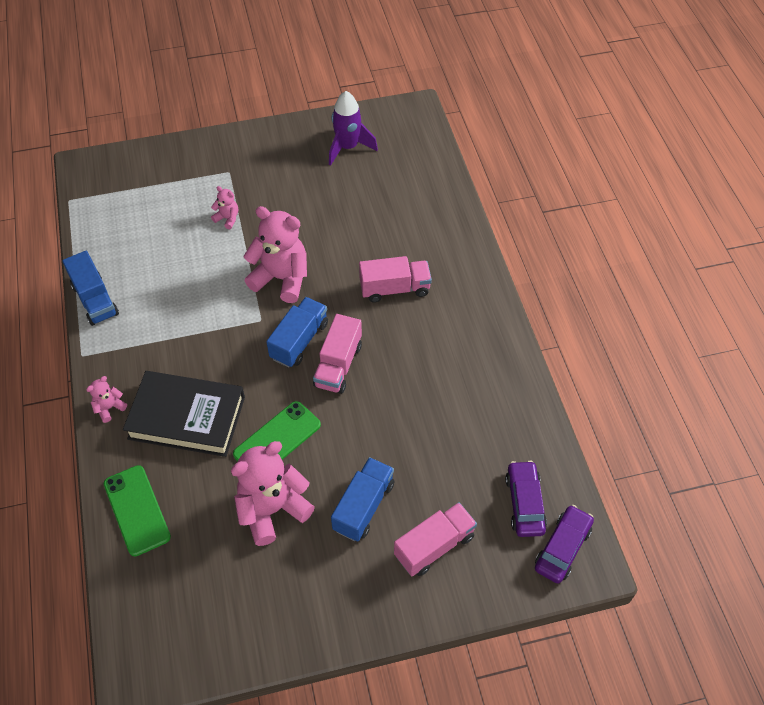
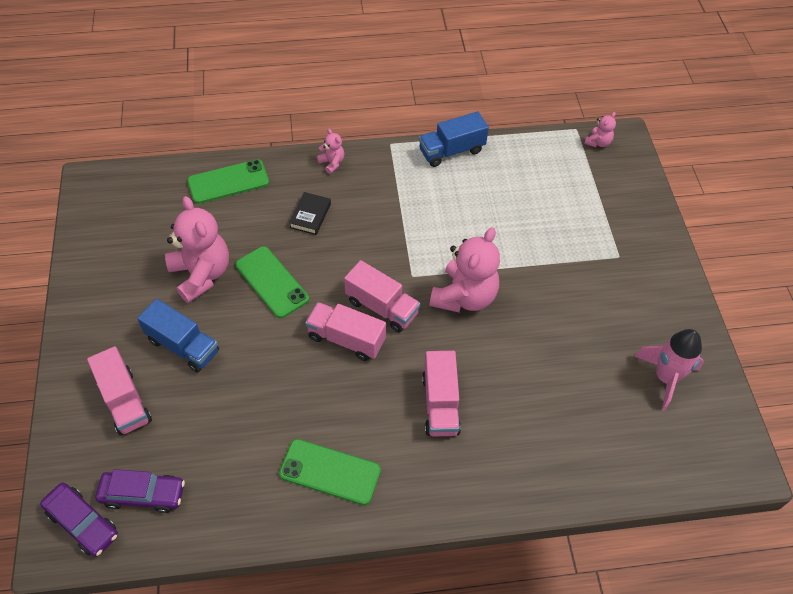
camera: 95 degrees right, 0 degrees up
(187, 417) = (310, 216): black book -> black book, size x0.45
(227, 218) = (550, 253): pink teddy bear -> pink teddy bear (598, 142)
(299, 341) = (382, 307): blue truck -> pink truck
(348, 147) = (665, 378): purple rocket -> pink rocket
(472, 360) = (330, 472): none -> green phone

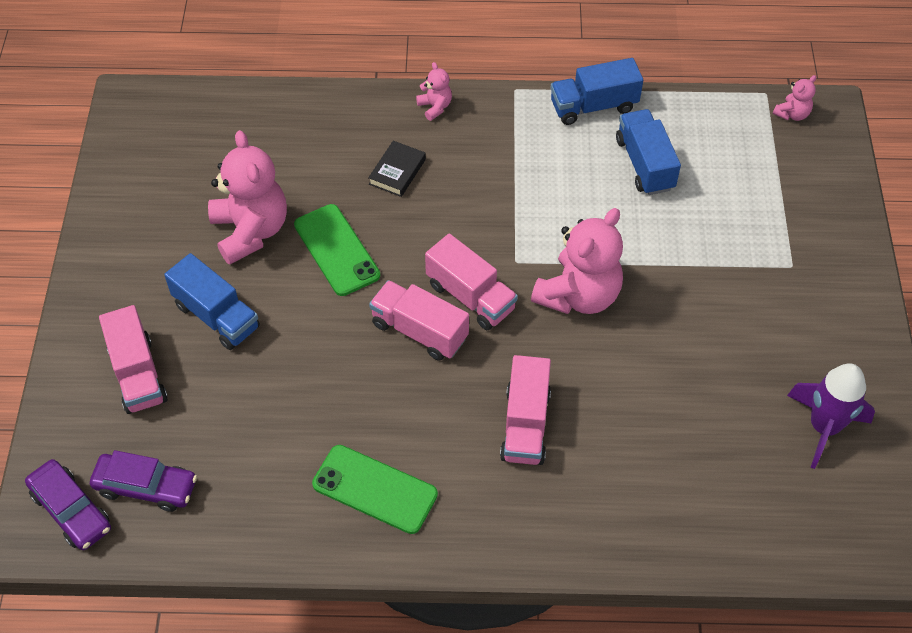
camera: 10 degrees right, 0 degrees up
(228, 182) = (300, 118): green phone -> none
(497, 191) = (644, 164): none -> blue truck
(665, 378) = (823, 427): pink rocket -> purple rocket

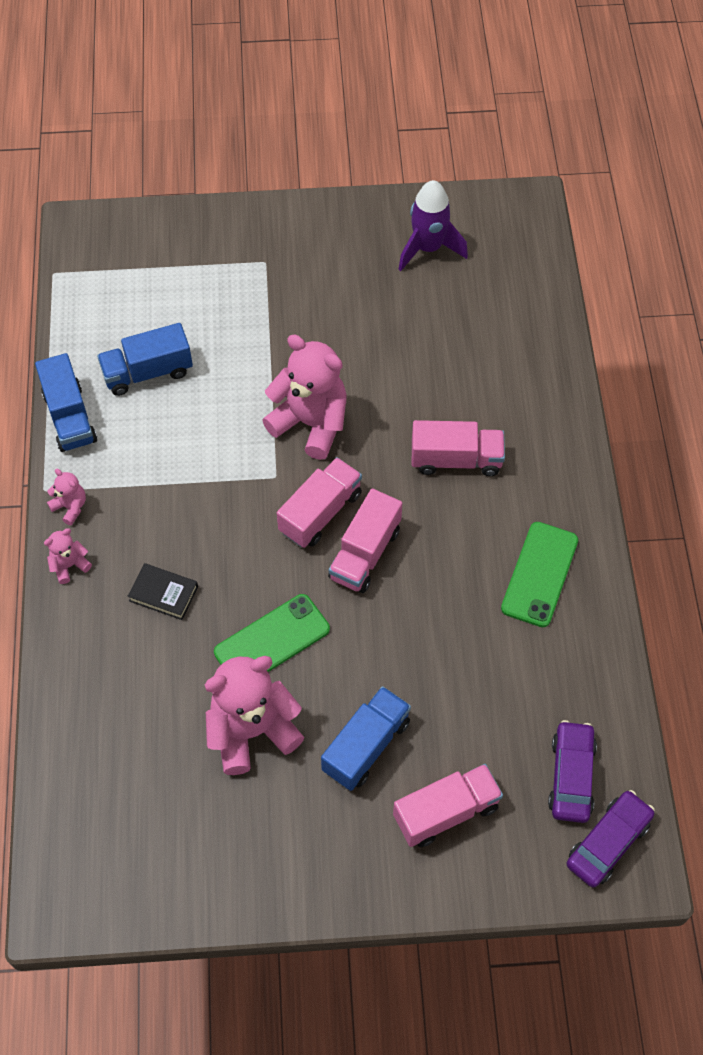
camera: 95 degrees left, 5 degrees up
(792, 114) = (81, 253): pink teddy bear -> pink teddy bear (70, 507)

